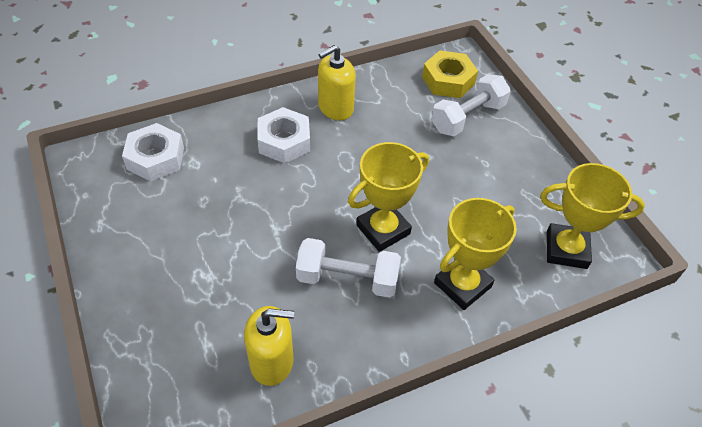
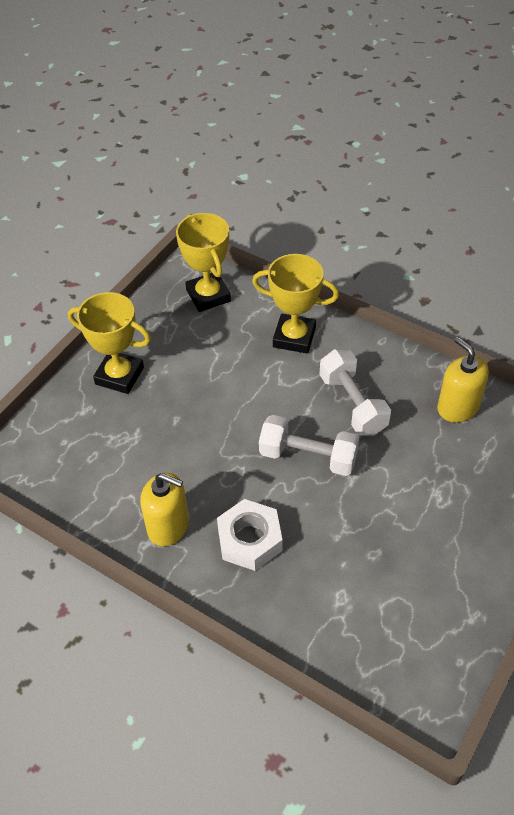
camera: 120 degrees left, 0 degrees up
(155, 158) = (365, 636): white nut -> none
(383, 229) = (286, 407): yellow trophy -> yellow trophy (119, 376)
(448, 80) = (53, 455): yellow nut -> none
(468, 117) = (100, 414): white dumbbell -> white dumbbell (308, 456)

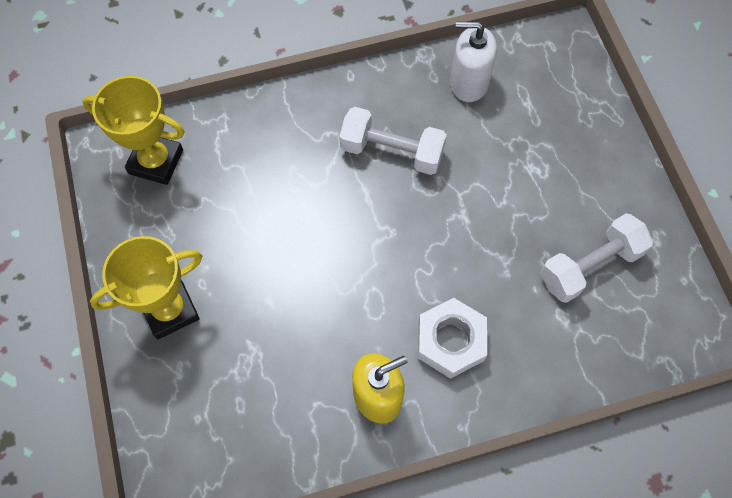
camera: 50 degrees left, 15 degrees up
(294, 337) = (278, 135): yellow trophy -> none
(308, 456) = (411, 229): white dumbbell -> white dumbbell (590, 266)
(457, 407) = (468, 83): yellow soap dispenser -> white soap dispenser

